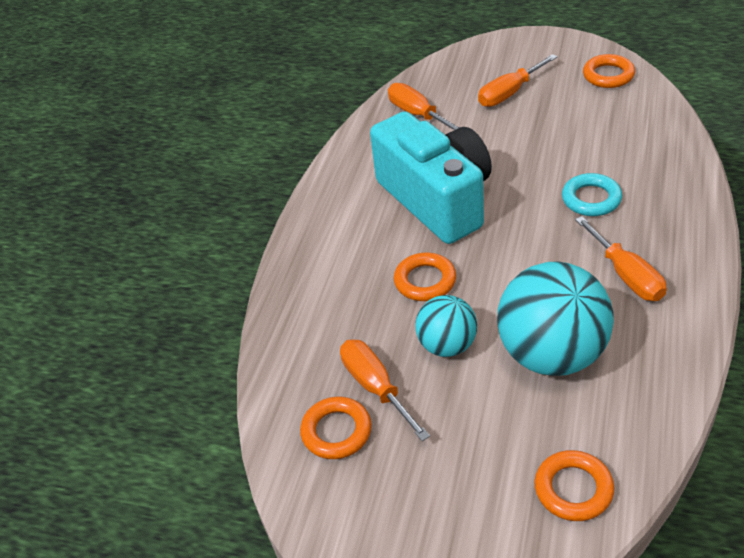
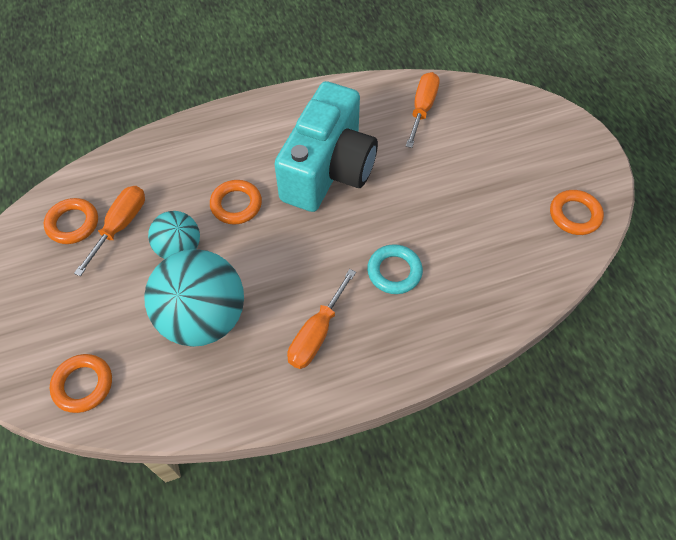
camera: 50 degrees right, 15 degrees up
(509, 93) = (494, 155): orange screwdriver -> none

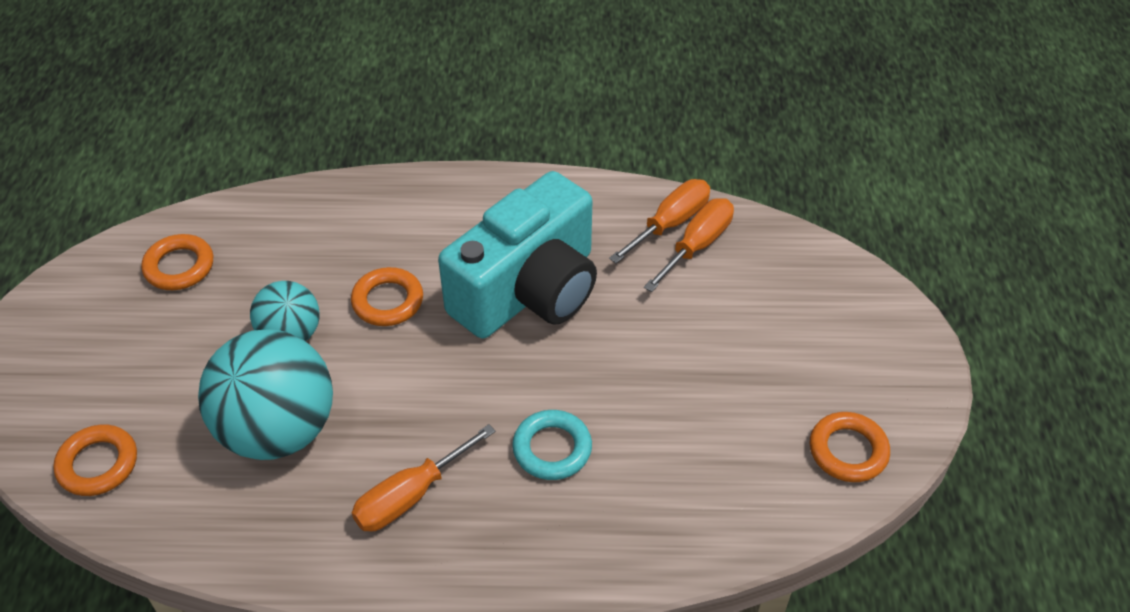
camera: 20 degrees right, 10 degrees down
(120, 226) = (233, 286): orange screwdriver -> orange screwdriver (670, 223)

